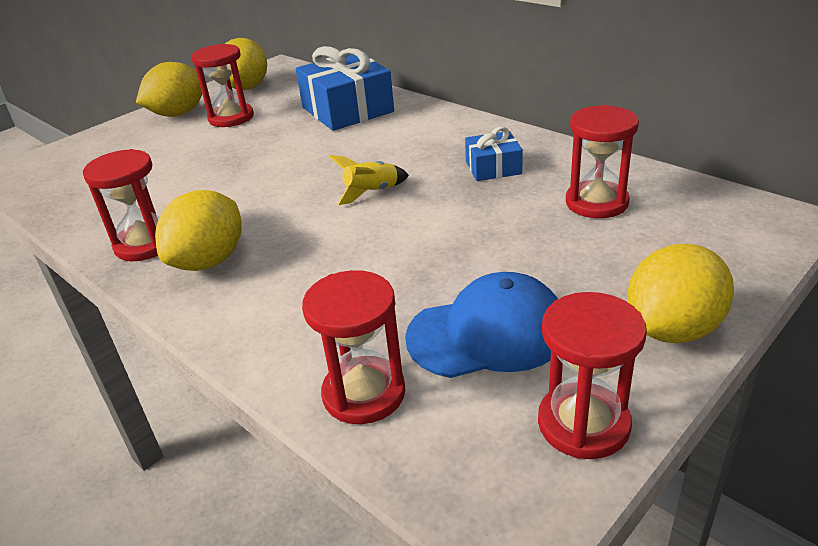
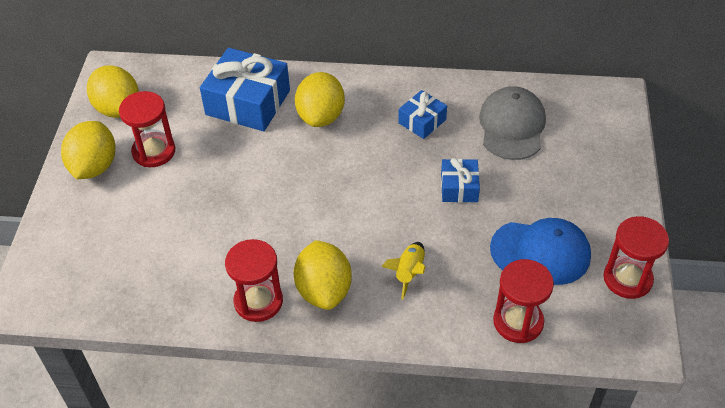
camera: 40 degrees left, 15 degrees up
(371, 192) = (364, 180): yellow rocket -> yellow rocket (409, 273)
(463, 233) = (459, 187): none -> blue gift
(487, 333) = (540, 252): blue cap -> blue cap turned 60 degrees clockwise
(596, 203) = (512, 126): red hourglass -> grey cap
(673, 329) = (621, 202): yellow lemon -> yellow lemon (321, 116)

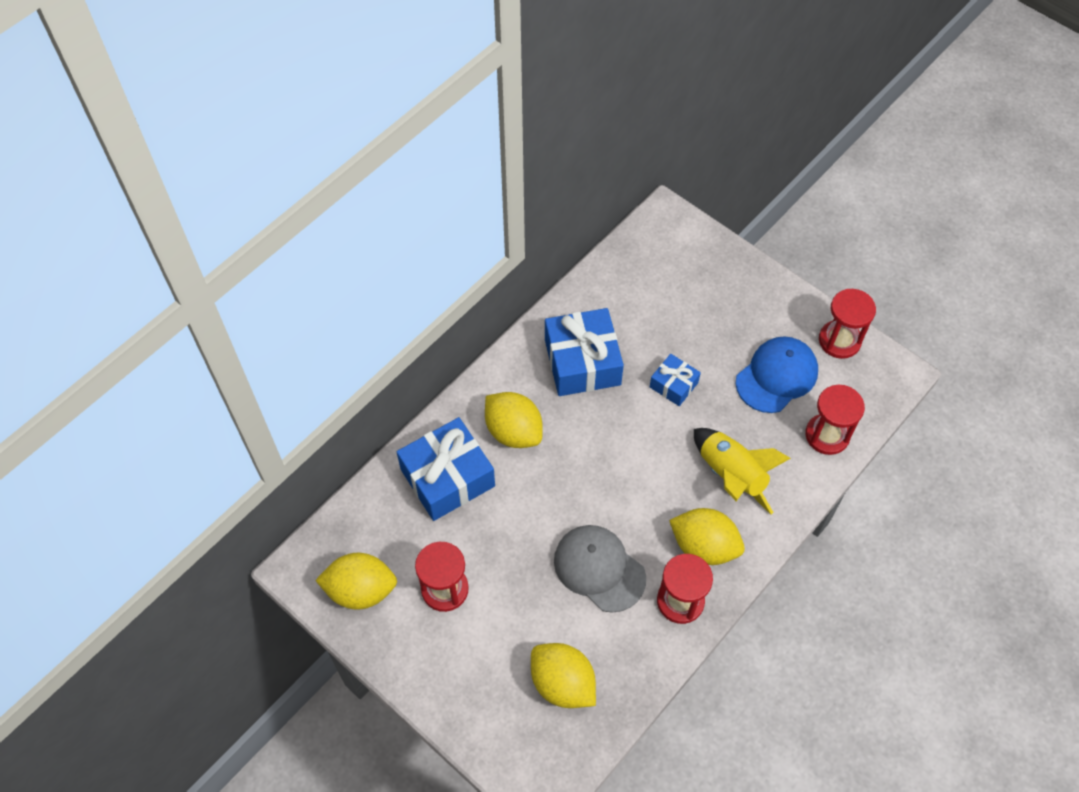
camera: 55 degrees left, 10 degrees up
(94, 167) = (422, 650): yellow lemon -> yellow lemon (562, 683)
(409, 273) = (731, 476): yellow rocket -> yellow rocket, size x1.74
(422, 121) = (582, 362): blue gift -> blue gift, size x1.88
(512, 126) = (640, 305): grey cap -> grey cap (599, 569)

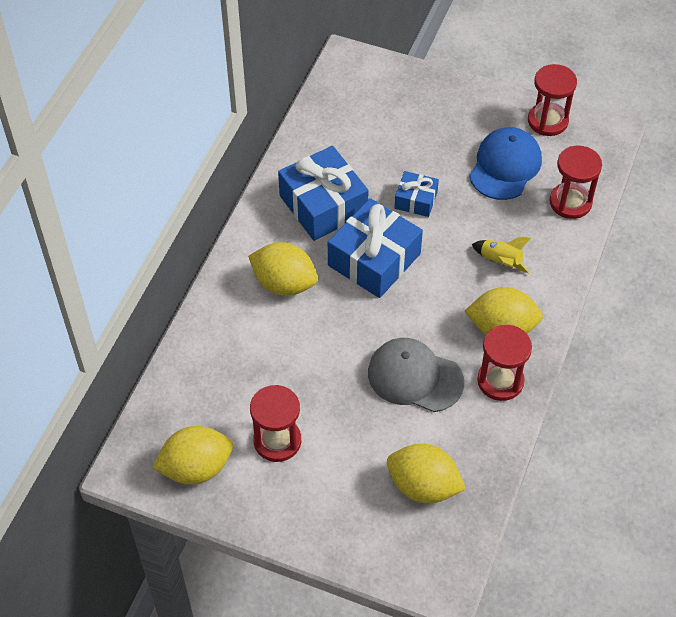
camera: 20 degrees left, 5 degrees down
(447, 477) = (238, 342): blue gift -> blue gift (374, 259)
(731, 476) = (500, 262): yellow rocket -> yellow rocket, size x0.58

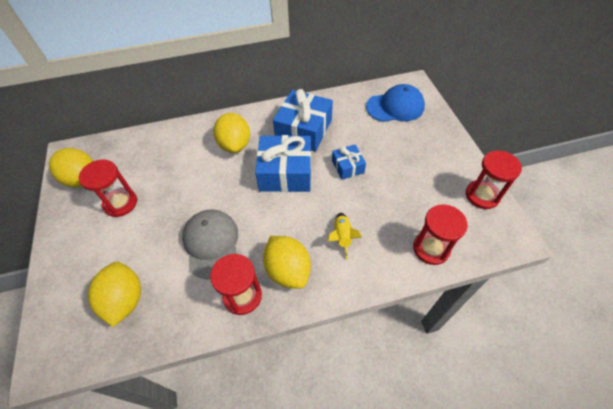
camera: 55 degrees right, 0 degrees up
(505, 166) = (420, 194): blue cap -> blue cap (395, 107)

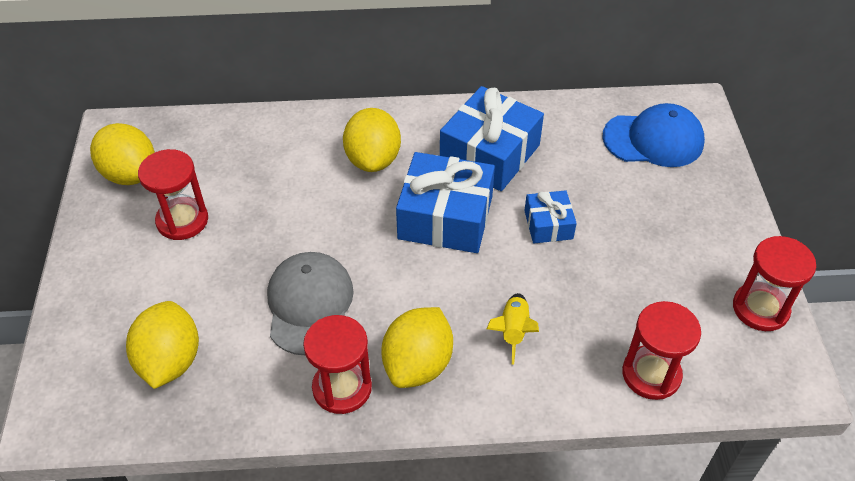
camera: 10 degrees right, 5 degrees down
(288, 270) = (418, 364): yellow lemon -> yellow lemon turned 45 degrees clockwise

